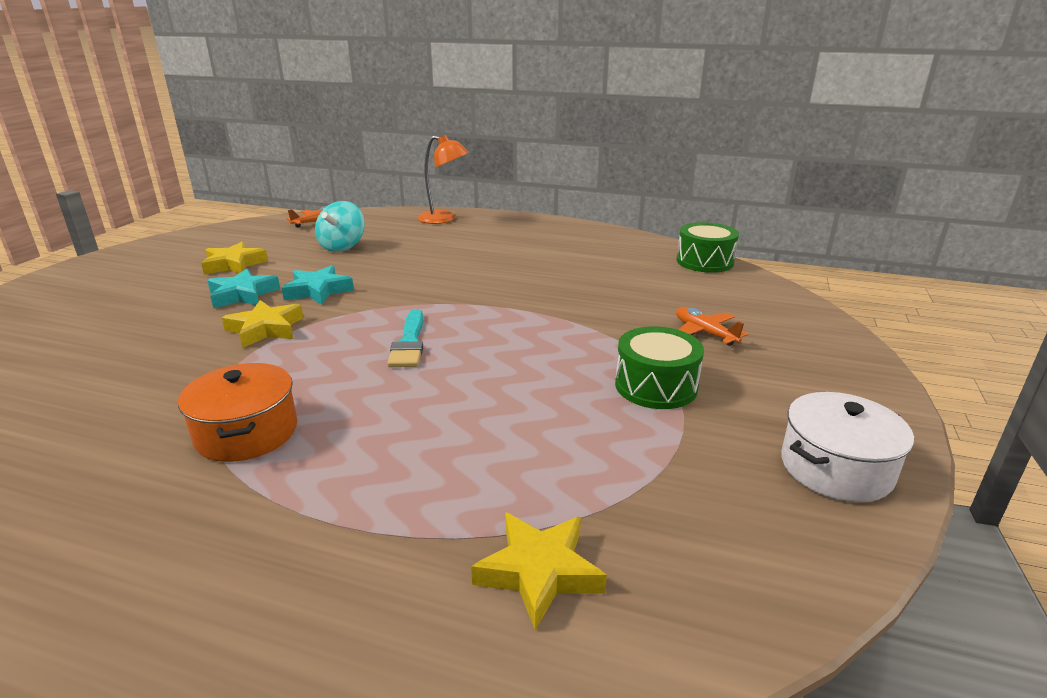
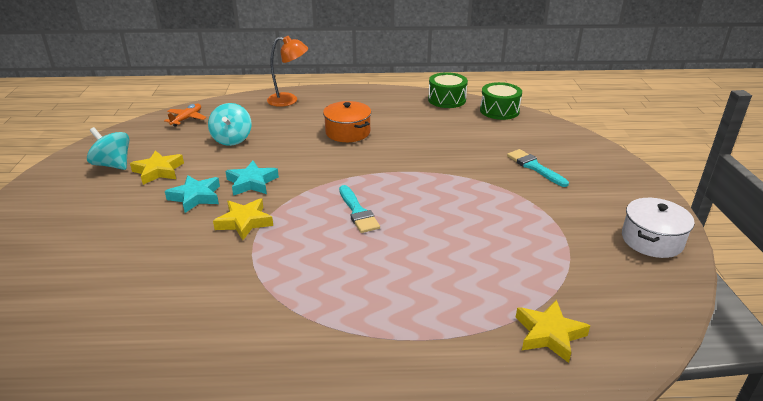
camera: 20 degrees left, 5 degrees up
(197, 252) = (113, 165): none -> turquoise spinning top
(247, 432) = (311, 299): orange pot -> orange pot (348, 132)
(656, 386) = (531, 210): green drum -> green drum (447, 100)
(704, 333) = (534, 167): orange plane -> turquoise brush

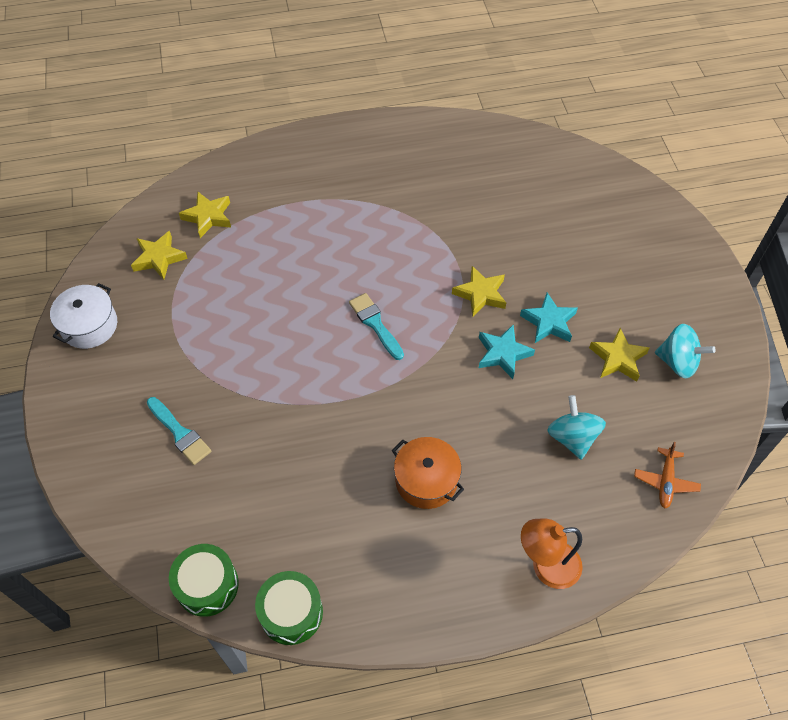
camera: 170 degrees right, 25 degrees up
(600, 293) = (159, 258): none -> yellow star

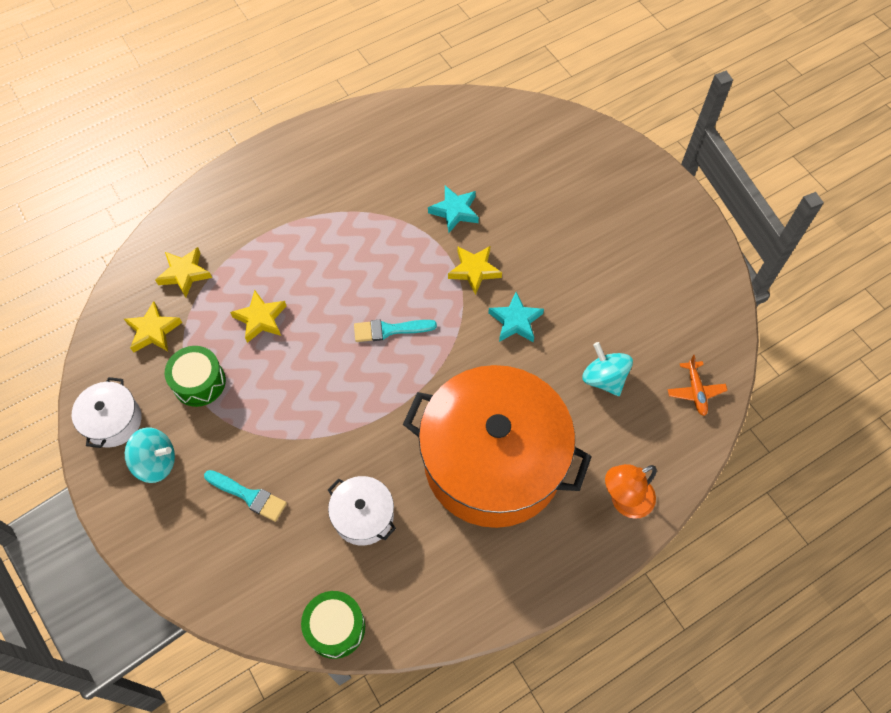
camera: 20 degrees left, 5 degrees up
(278, 489) = (363, 516): none -> white pot
(291, 612) = (421, 623): green drum -> green drum (199, 382)
(375, 324) = (389, 330): turquoise brush -> turquoise brush turned 45 degrees counterclockwise
(426, 480) = (493, 461): orange pot -> orange pot, size x2.35
(549, 322) = (545, 278): turquoise star -> turquoise star (455, 211)
(618, 358) = (616, 293): yellow star -> yellow star (260, 319)
(677, 362) = (668, 279): turquoise spinning top -> turquoise spinning top (156, 462)

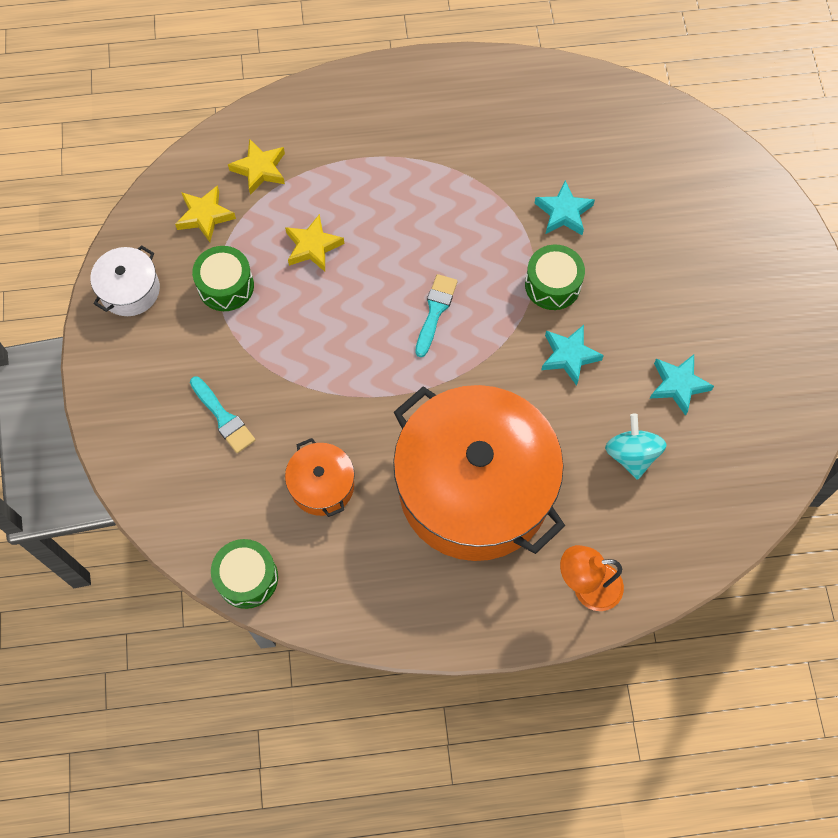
camera: 25 degrees right, 5 degrees up
(156, 462) = (152, 347): turquoise spinning top -> none
(363, 516) = (322, 485): white pot -> orange pot
(389, 330) = (435, 311): turquoise brush -> turquoise brush turned 90 degrees clockwise
(474, 270) = (552, 285): yellow star -> green drum
(611, 308) = (678, 385): none -> turquoise star
(695, 391) = (722, 510): orange plane -> none

